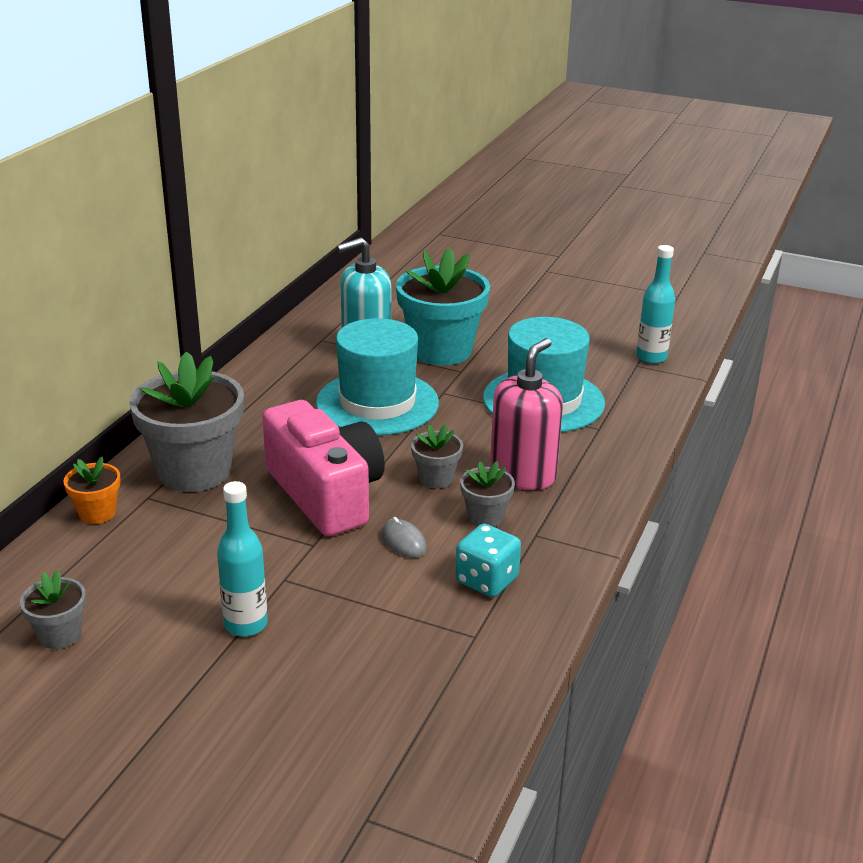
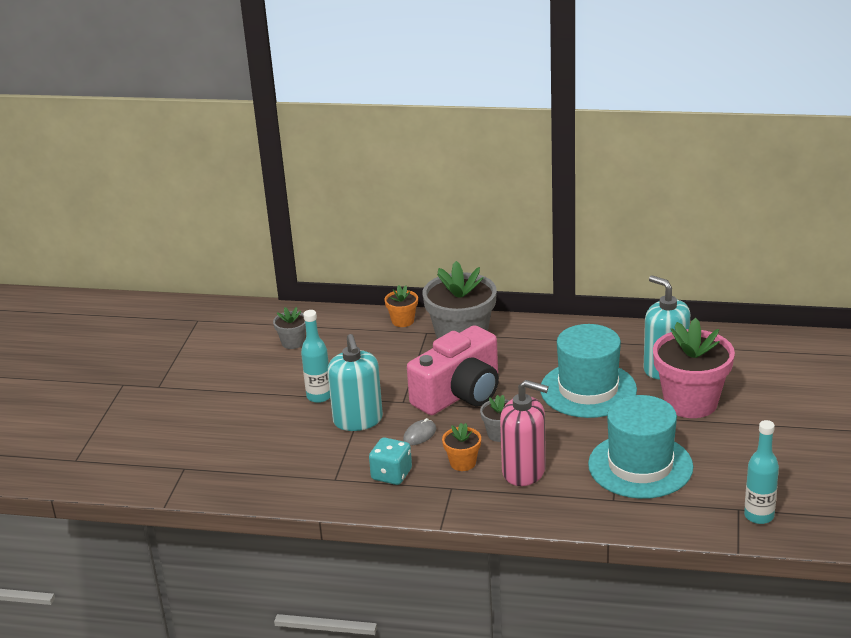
camera: 80 degrees right, 0 degrees up
(336, 593) = (358, 420): none -> turquoise soap dispenser
(441, 350) = (690, 402): turquoise flower pot -> pink flower pot
(485, 517) = (463, 463): grey flower pot -> orange flower pot

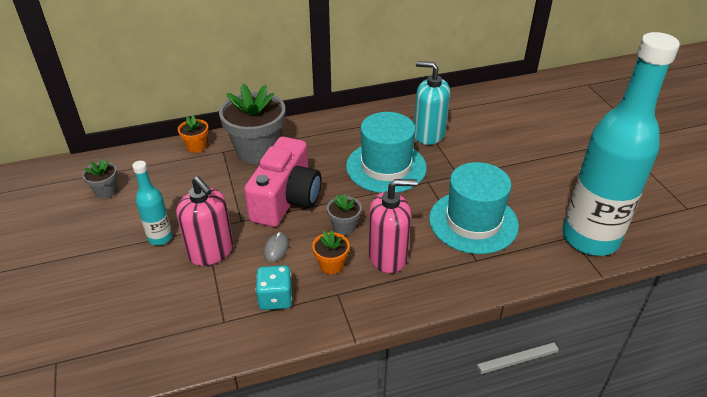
camera: 30 degrees left, 10 degrees up
(358, 420) = (211, 251): turquoise soap dispenser -> pink soap dispenser
(690, 402) = (467, 157): pink flower pot -> none
(759, 516) = (590, 238): turquoise bottle -> turquoise bottle, size x2.31

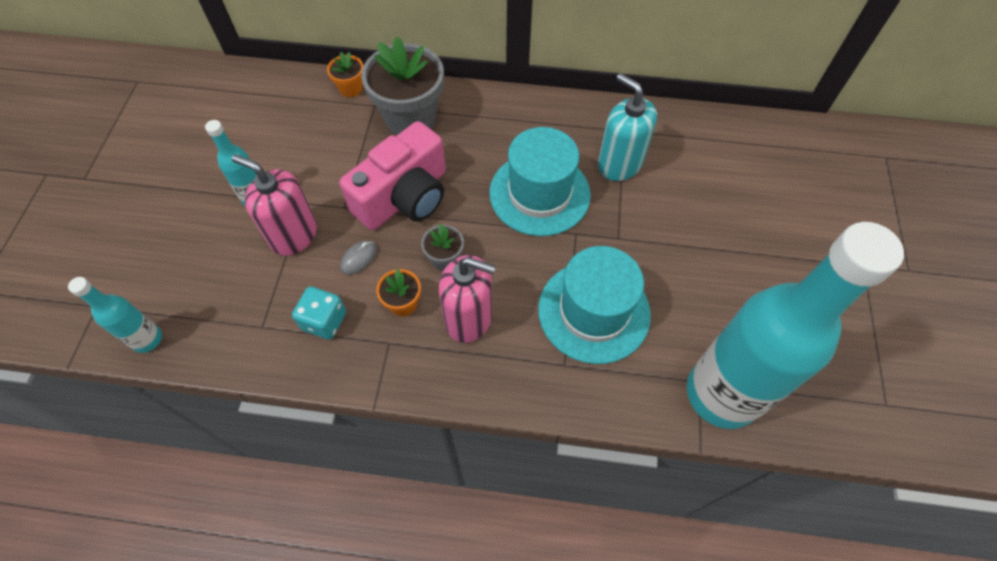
camera: 25 degrees right, 20 degrees up
(106, 191) = (234, 117): grey flower pot -> none
(123, 368) = (147, 339): none -> turquoise bottle
(211, 251) = (293, 235): pink soap dispenser -> pink soap dispenser turned 135 degrees clockwise

